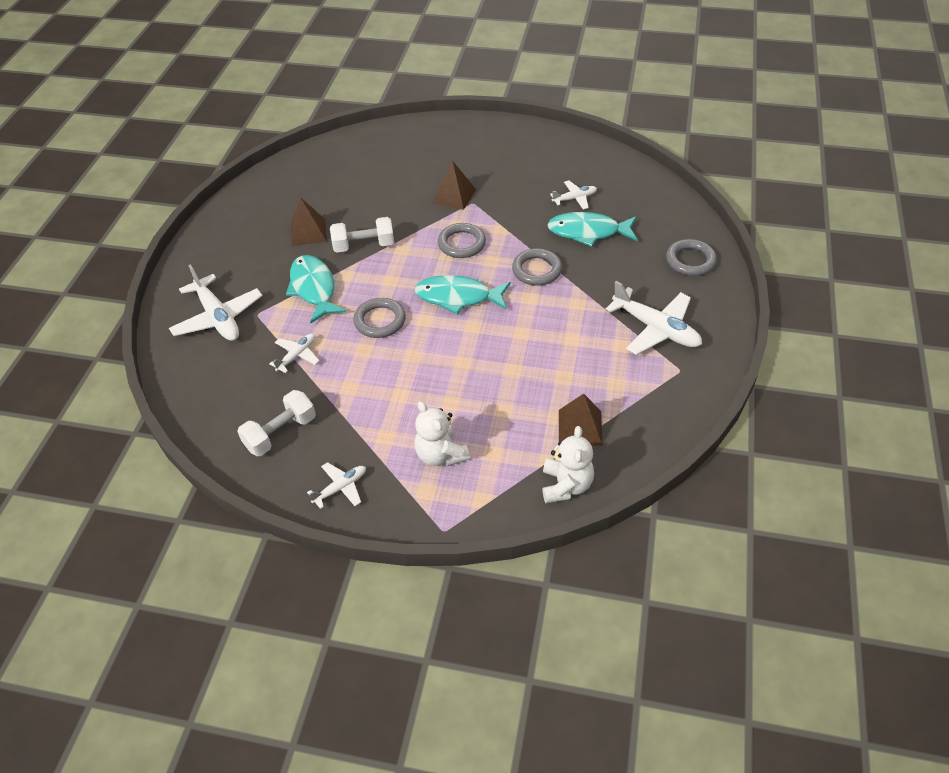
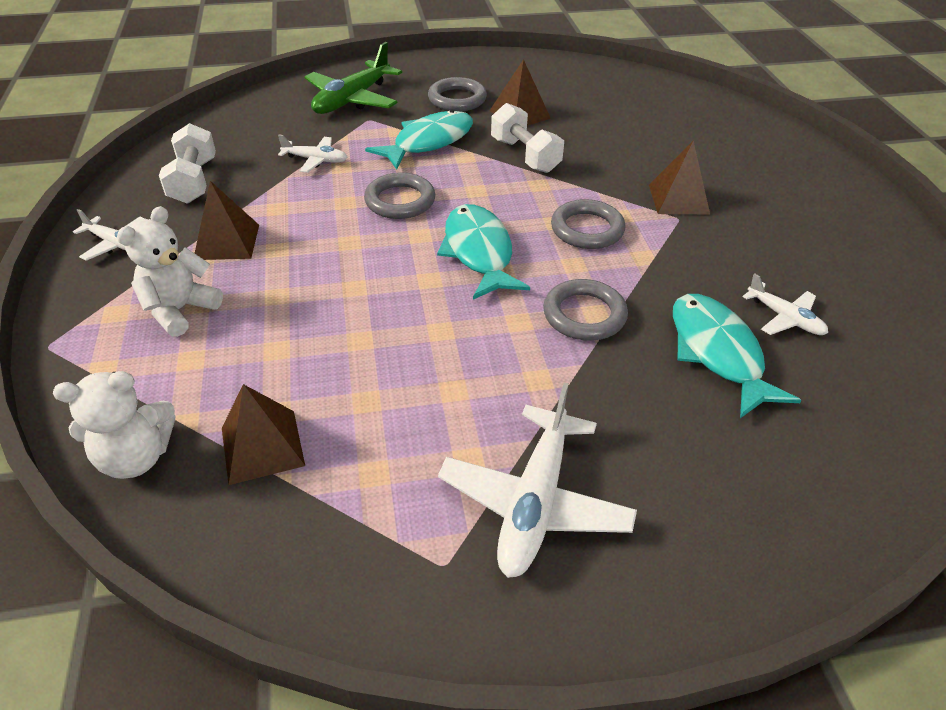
camera: 65 degrees right, 5 degrees down
(218, 317) = (352, 100): white plane -> green plane
(280, 433) = (194, 181): white dumbbell -> white dumbbell turned 60 degrees clockwise
(375, 421) = (227, 242): none -> brown pyramid
(690, 261) = (756, 519): grey ring -> grey ring (457, 99)

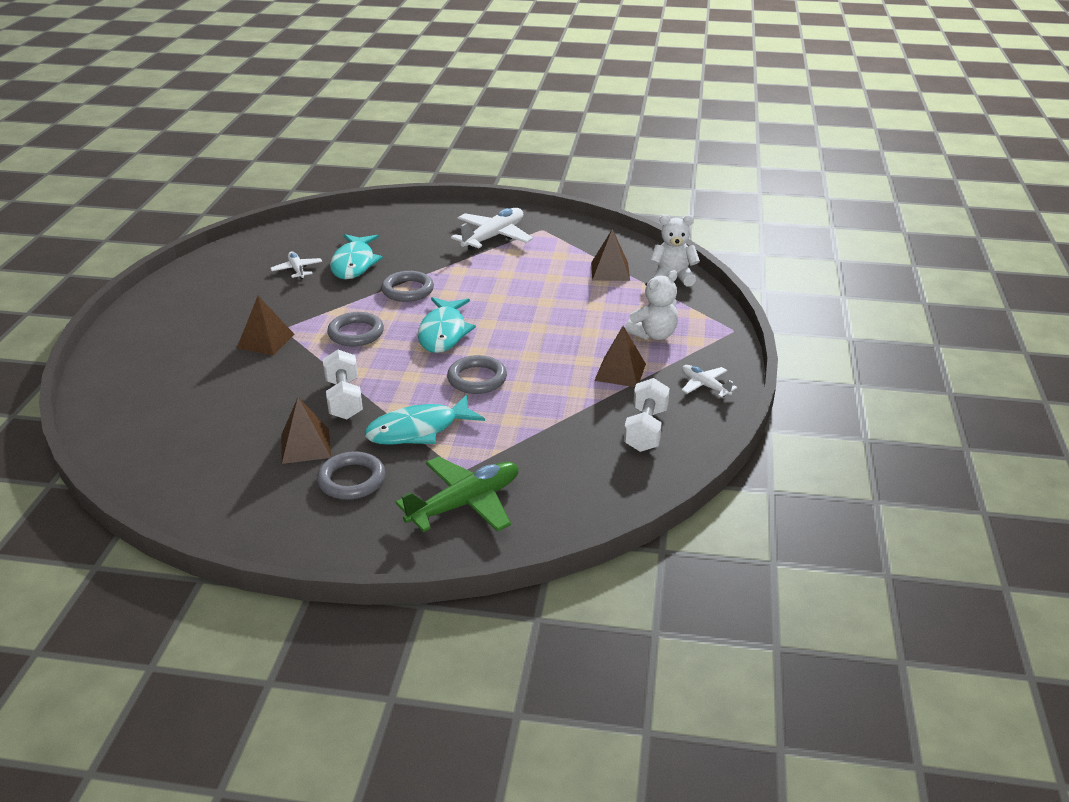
camera: 160 degrees left, 10 degrees down
(315, 160) = (532, 431): white plane -> none

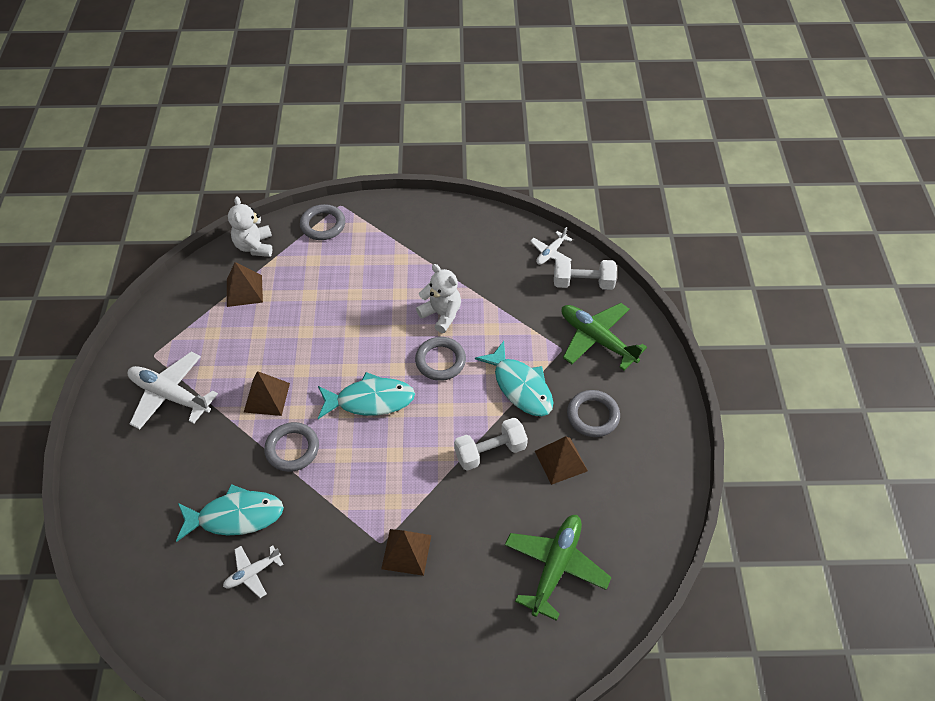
camera: 100 degrees left, 20 degrees up
(189, 424) = (555, 566): none -> green plane
(356, 333) = (381, 473): grey ring -> grey ring (323, 225)
(620, 372) = (413, 269): brown pyramid -> brown pyramid (267, 397)
(645, 430) = (485, 249): white dumbbell -> white dumbbell (583, 283)
(653, 335) = (354, 253): white teddy bear -> white teddy bear (441, 314)
(705, 385) = (422, 219): white plane -> white plane (550, 253)

